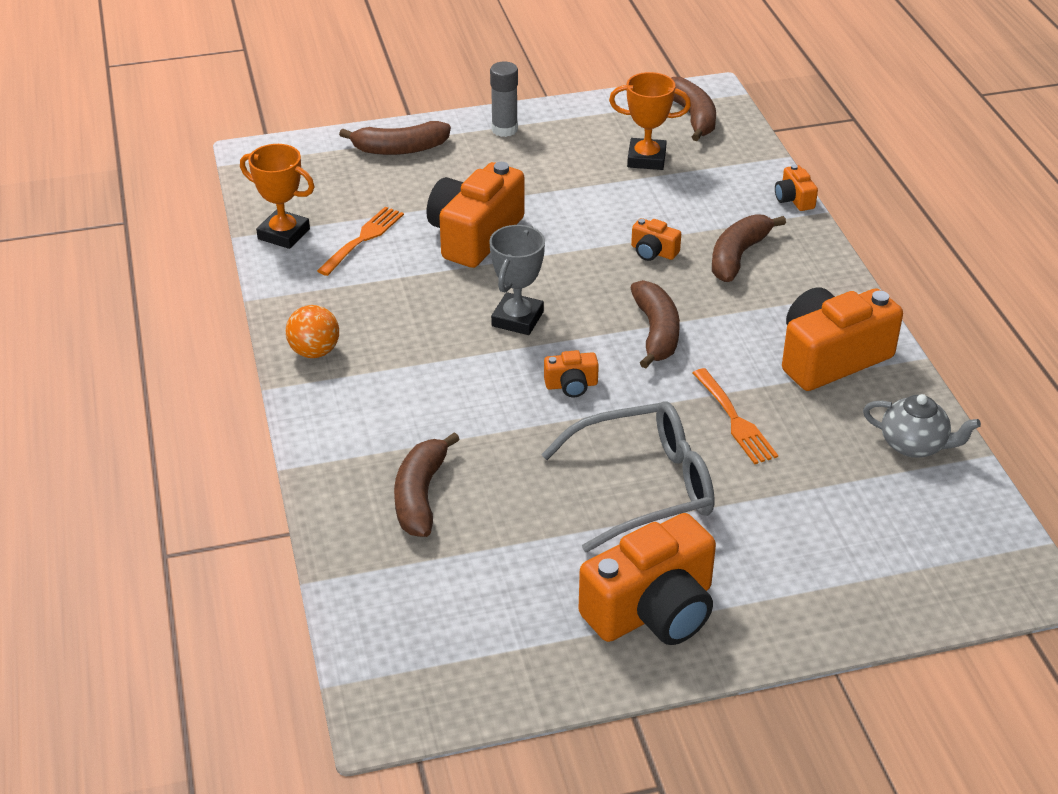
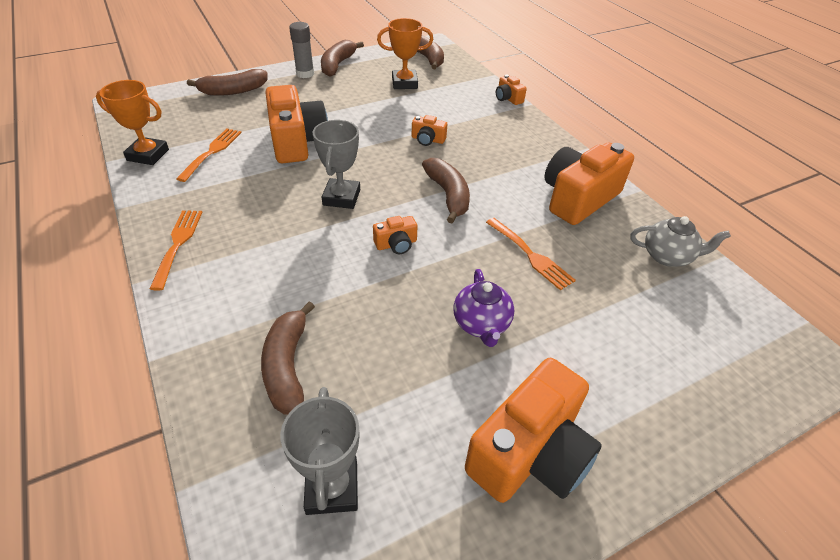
camera: 15 degrees left, 5 degrees up
(314, 352) = (178, 244): orange ball -> orange fork
(446, 604) = (332, 487): none -> grey trophy
(475, 235) = (297, 141): orange camera -> orange camera turned 150 degrees clockwise
(645, 487) = (481, 324): grey glasses -> purple teapot
(738, 256) = (486, 136): brown banana -> brown banana (338, 65)

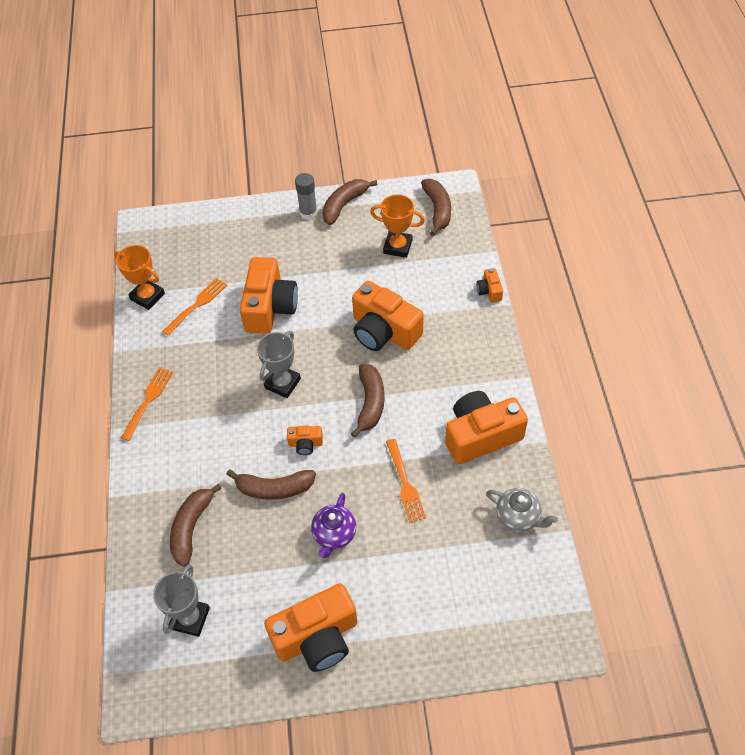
camera: 25 degrees right, 10 degrees up
(233, 91) = (236, 226): brown banana -> brown banana (274, 488)
(428, 139) = (384, 331): orange camera -> orange camera, size x2.22

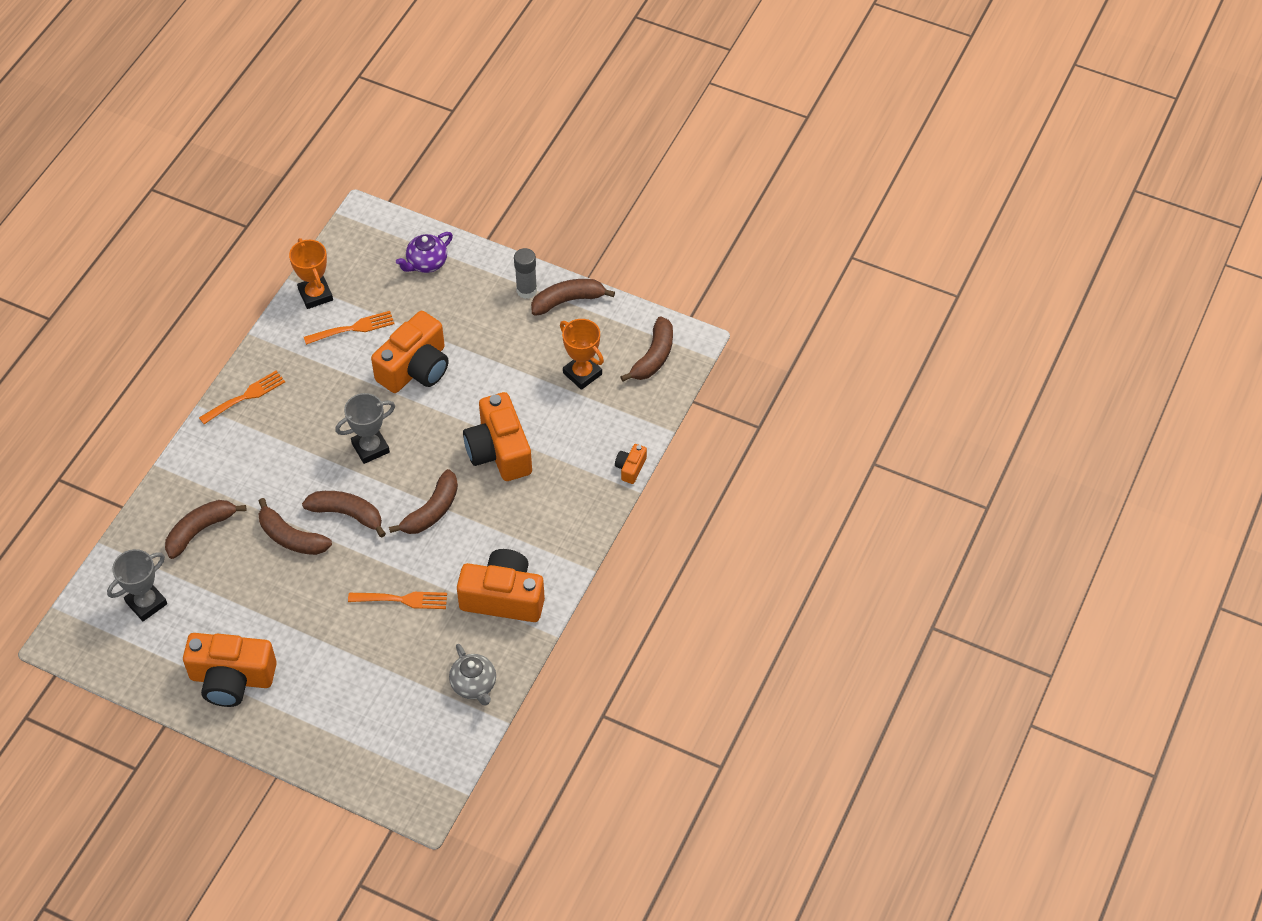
camera: 30 degrees right, 0 degrees up
(305, 444) = (347, 514): orange camera -> brown banana
(334, 535) = (309, 606): purple teapot -> purple teapot (426, 263)
(405, 484) = (402, 599): orange fork -> orange fork turned 105 degrees counterclockwise

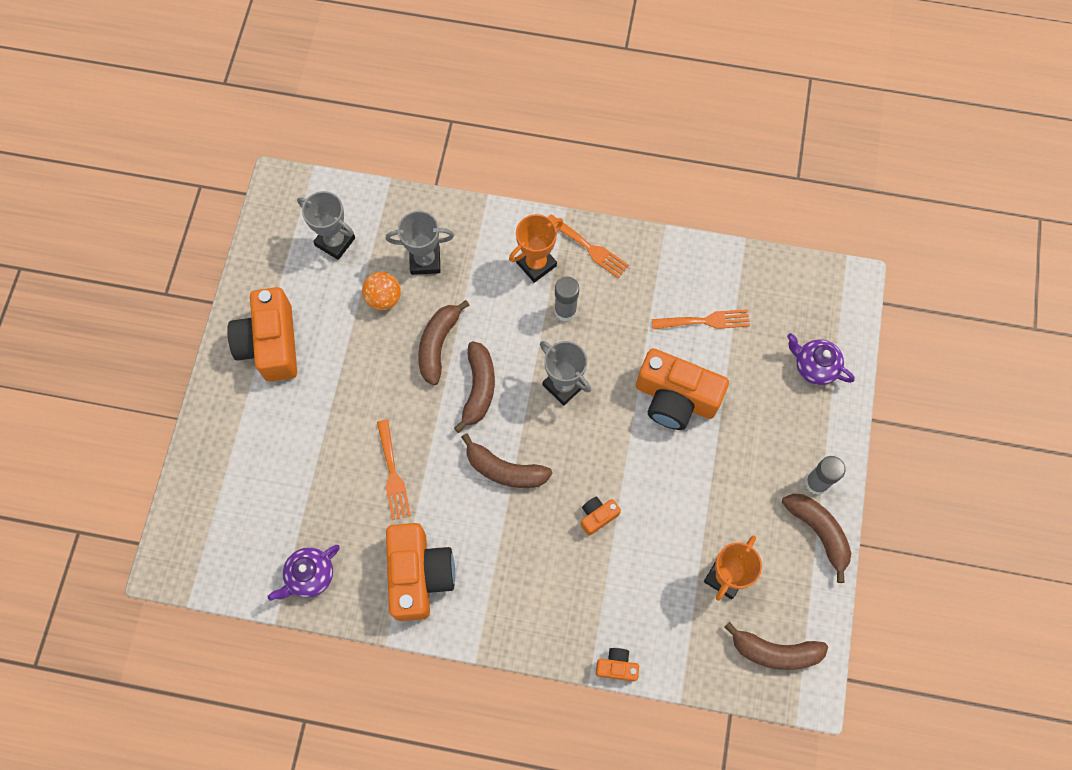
camera: 75 degrees right, 15 degrees up
(200, 530) = (425, 260): brown banana -> grey trophy
(225, 573) = (384, 298): none -> orange ball
(300, 430) = (565, 311): none -> grey glue stick
(315, 295) = (734, 271): orange trophy -> orange trophy (536, 264)
(353, 328) = (705, 321): orange fork -> orange fork turned 60 degrees counterclockwise
(474, 685) = (310, 576): grey teapot -> purple teapot
(499, 451) = (597, 516): orange camera -> orange camera, size x0.45

